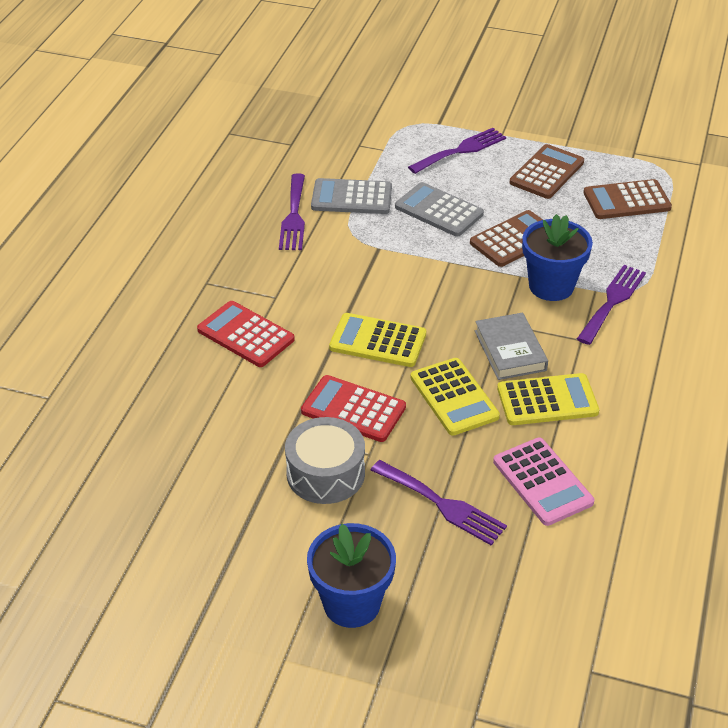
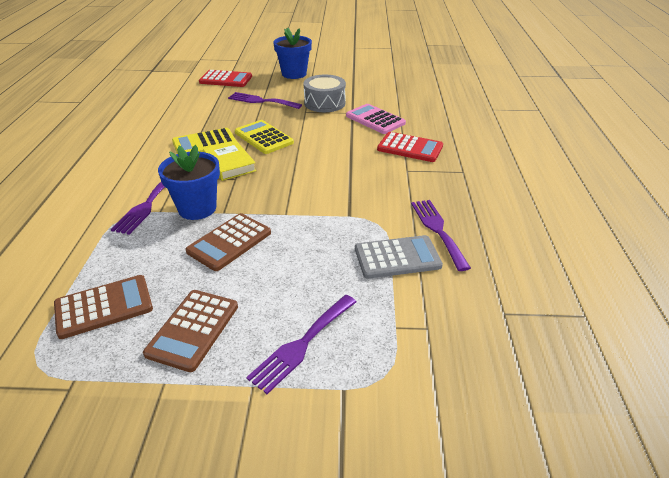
camera: 165 degrees right, 5 degrees down
(353, 409) = (322, 125): red calculator -> red calculator (226, 79)
(378, 341) = (321, 156): yellow calculator -> none
(439, 210) = (307, 259): grey calculator -> none
(510, 350) = (229, 164): grey book -> yellow book
(542, 482) = (209, 113): pink calculator -> pink calculator (375, 119)

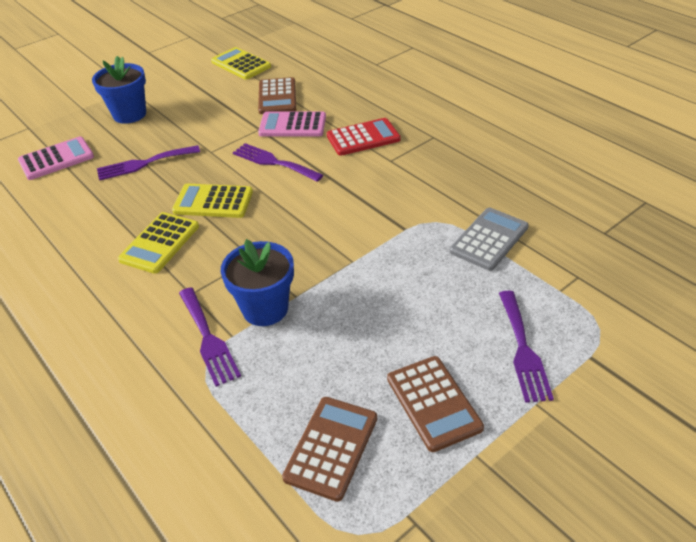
camera: 40 degrees left, 5 degrees up
(226, 79) = (56, 159): red calculator -> pink calculator
(229, 164) = (223, 248): yellow book -> none
(229, 242) = (345, 317): brown calculator -> brown calculator (277, 97)
(324, 103) = (216, 132): grey drum -> none
(398, 73) = (241, 64): none -> yellow calculator
(438, 230) = (485, 198): purple fork -> purple fork (273, 162)

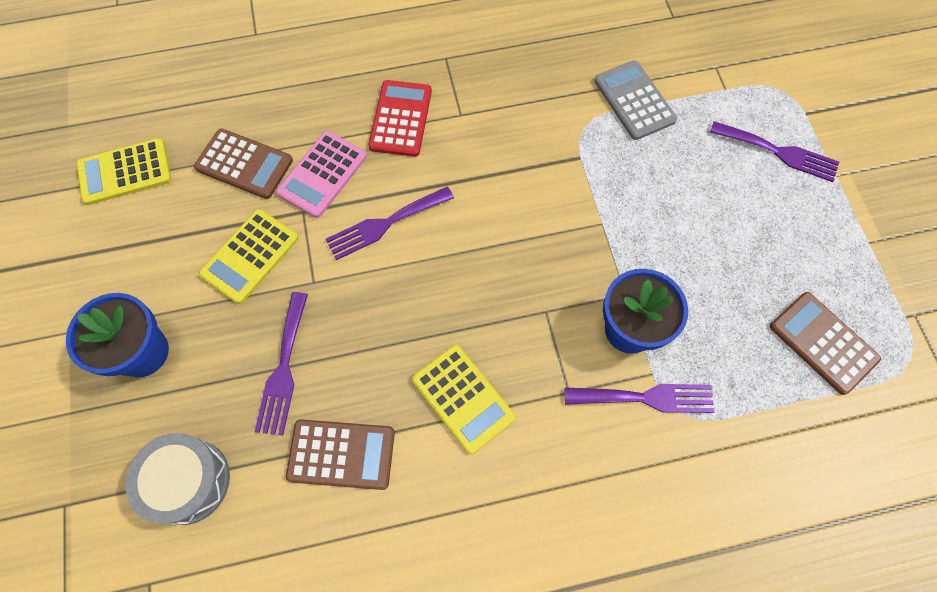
camera: 65 degrees left, 25 degrees up
(56, 159) = (188, 481): pink calculator -> grey drum
(213, 202) = (420, 315): yellow calculator -> yellow calculator (250, 256)
(433, 403) = (807, 245): brown calculator -> brown calculator (341, 454)

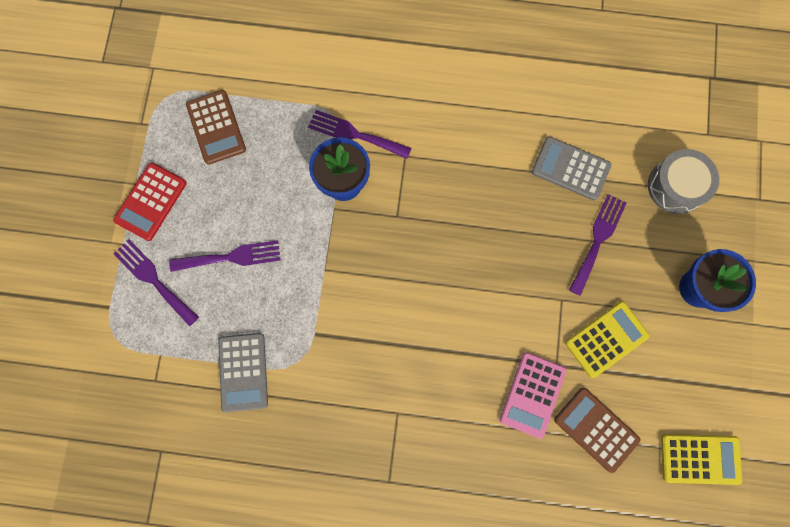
camera: 160 degrees left, 10 degrees up
(322, 174) = (532, 394): pink calculator -> pink calculator turned 150 degrees clockwise
(341, 454) = (570, 168): brown calculator -> grey calculator
(385, 224) = (493, 329): purple fork -> purple fork (231, 257)
(401, 119) = (450, 427): red calculator -> red calculator (151, 201)
(463, 398) = (478, 176): yellow calculator -> none

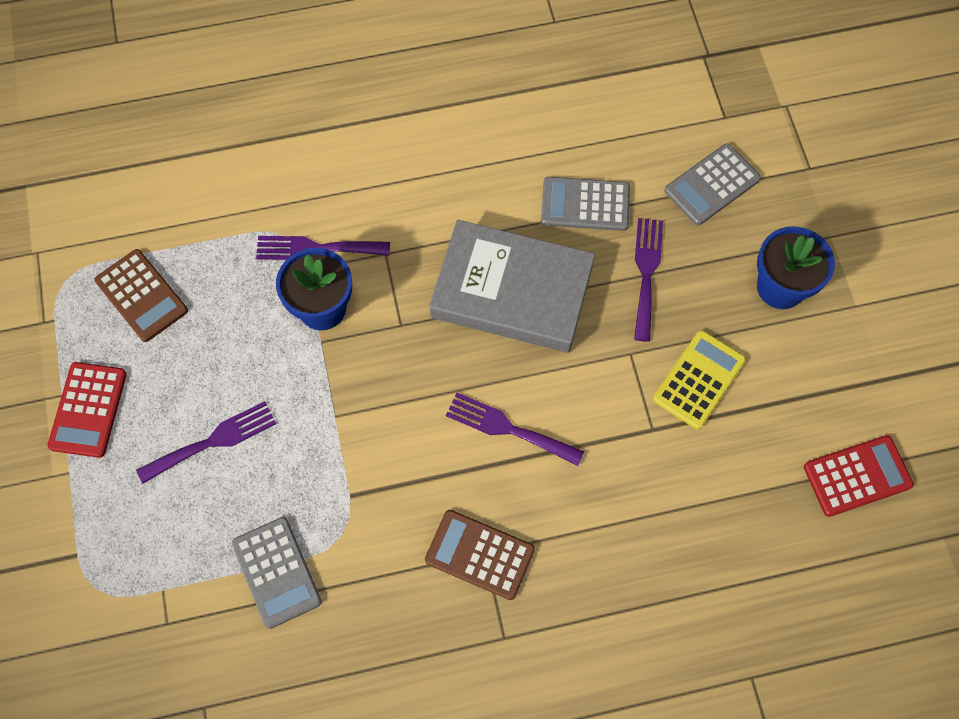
camera: 20 degrees left, 10 degrees down
(154, 279) = (124, 501): purple fork -> purple fork (508, 428)
(489, 219) = (512, 291): none -> grey book
(532, 394) = (637, 473): pink calculator -> none
(596, 429) = (726, 486): brown calculator -> brown calculator (479, 554)
(676, 186) = (712, 185): grey drum -> grey calculator
(700, 458) = (857, 476): yellow calculator -> red calculator

